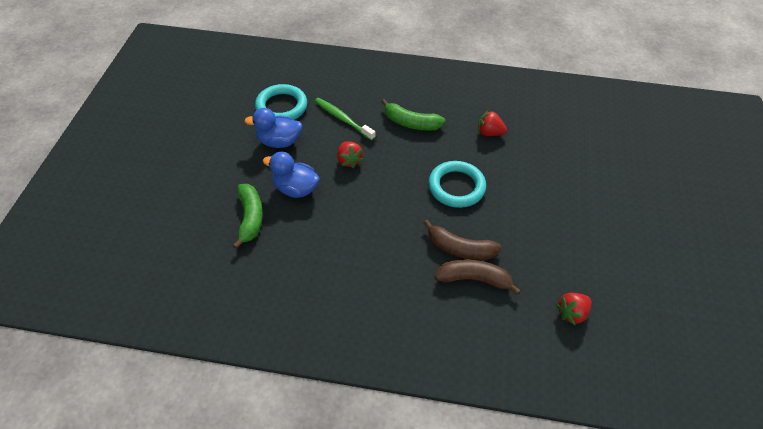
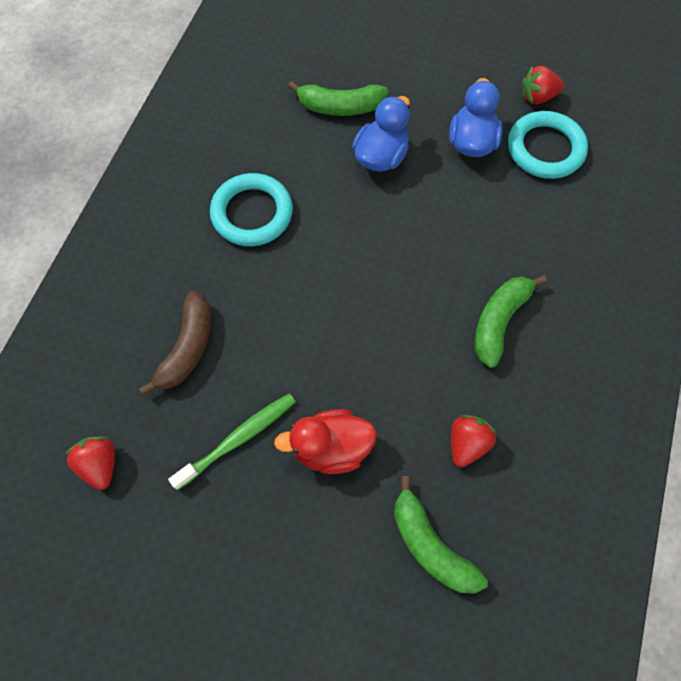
camera: 100 degrees right, 15 degrees up
(343, 119) = (514, 225): green toothbrush -> green toothbrush (238, 439)
(349, 160) = (425, 224): red strawberry -> red strawberry (537, 97)
(456, 187) = (353, 361): turquoise ring -> turquoise ring (252, 213)
(459, 248) = (240, 341): brown banana -> none
(514, 191) = (331, 448): none -> red duck
(549, 144) = (430, 545): none -> green banana

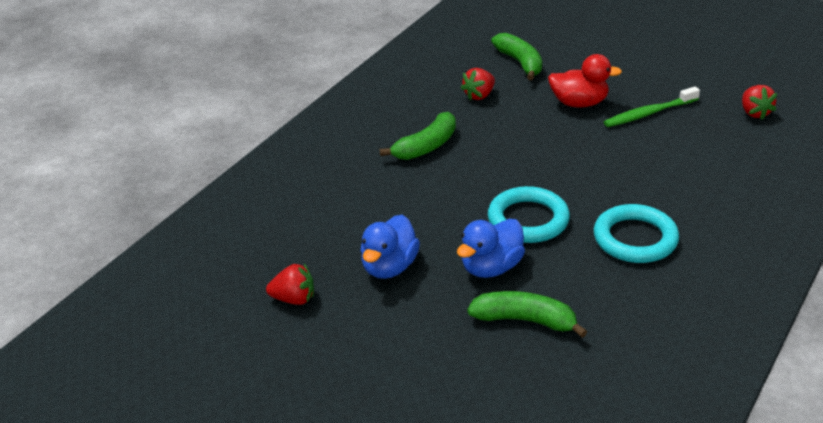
camera: 165 degrees left, 30 degrees down
(187, 348) = (693, 160): brown banana -> none
(545, 149) = (316, 252): turquoise ring -> turquoise ring (528, 220)

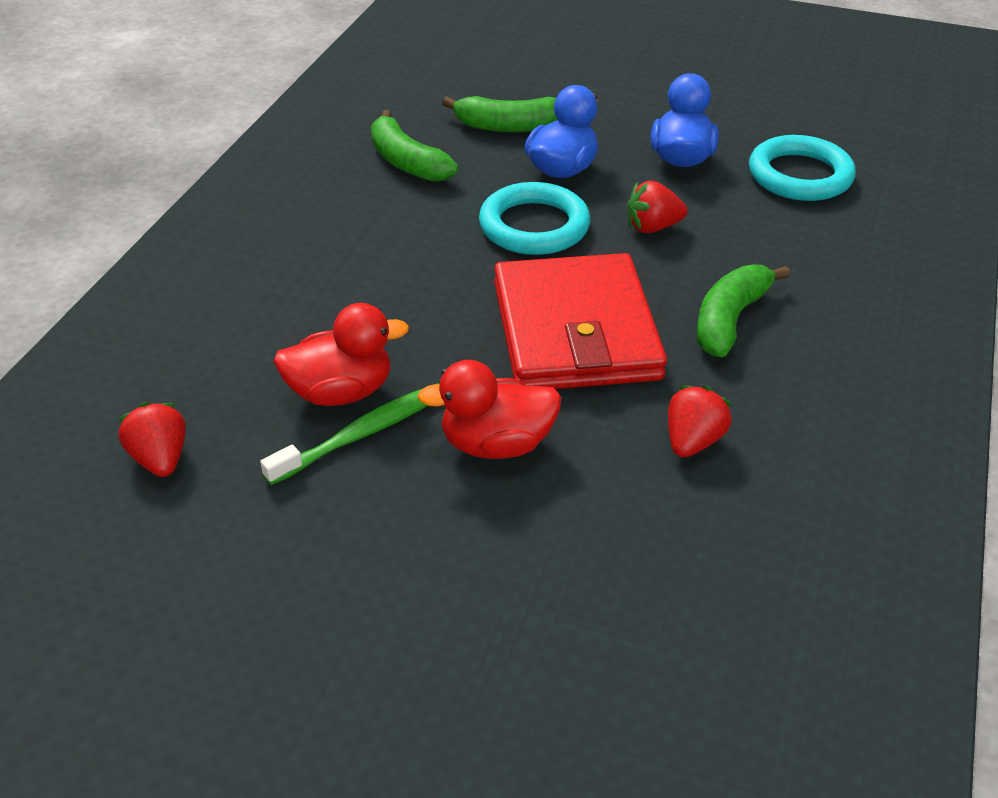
camera: 165 degrees right, 5 degrees up
(294, 299) = (764, 120): red strawberry -> red strawberry (652, 227)
(520, 63) = (644, 550): green banana -> green banana (407, 162)
(521, 150) = (575, 330): none -> red wallet
(635, 239) = (391, 217): turquoise ring -> turquoise ring (800, 175)
(662, 132) = (341, 392): none -> red duck

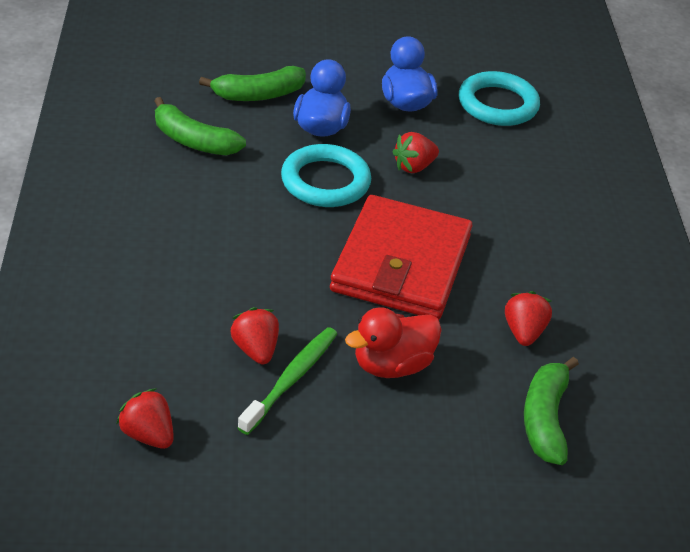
camera: 25 degrees left, 0 degrees up
(341, 392) = (255, 350): red duck -> red strawberry
(575, 330) = (401, 263): red wallet -> red wallet turned 45 degrees clockwise
(729, 320) = (504, 233): green banana -> green banana (545, 419)

